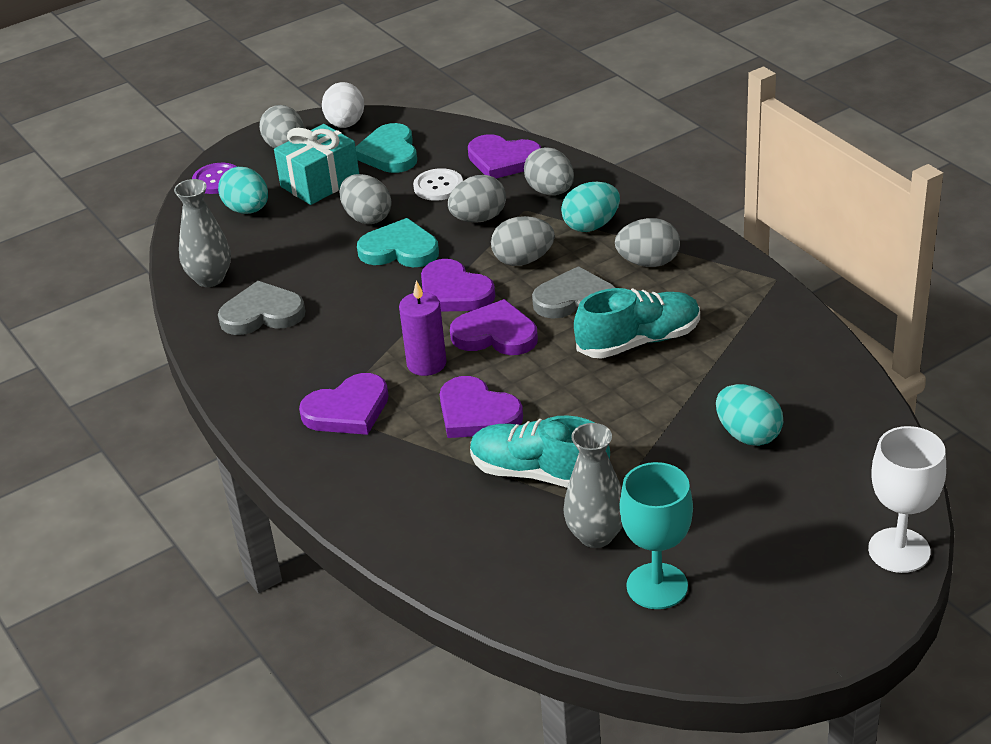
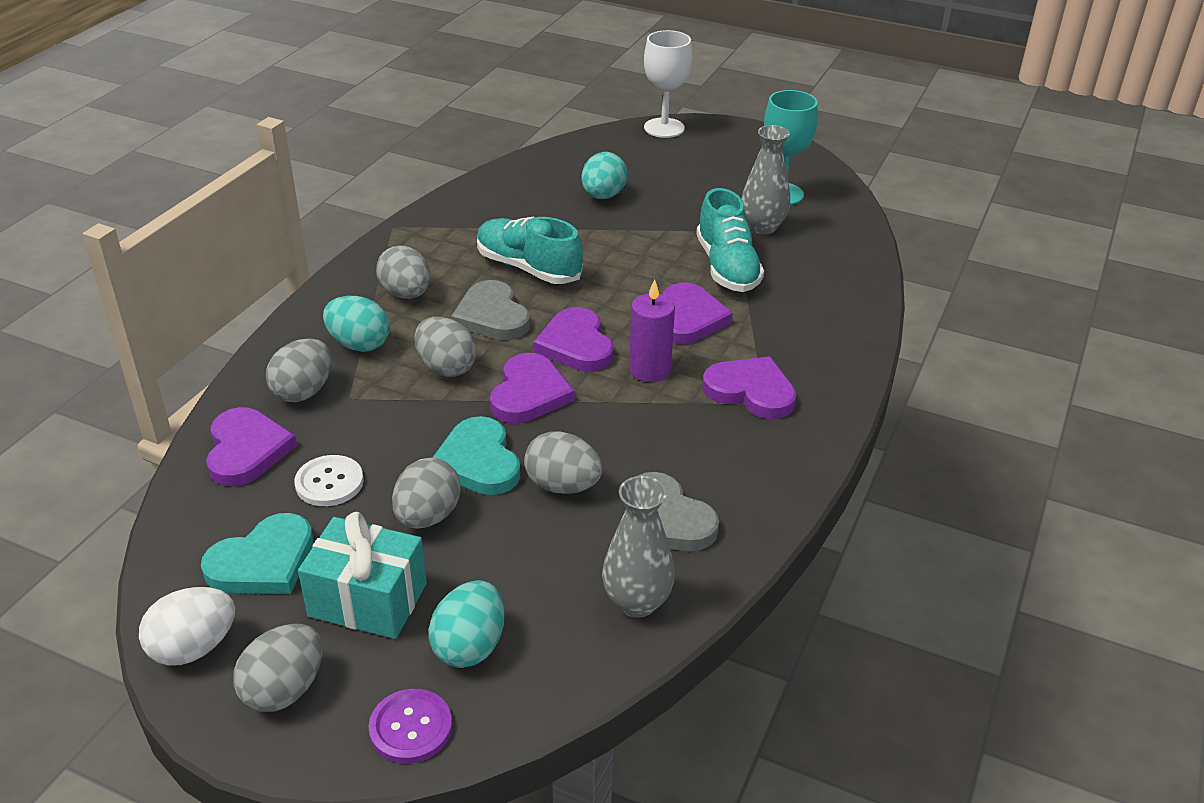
camera: 125 degrees left, 0 degrees up
(478, 219) = (384, 425): grey egg -> grey egg (562, 486)

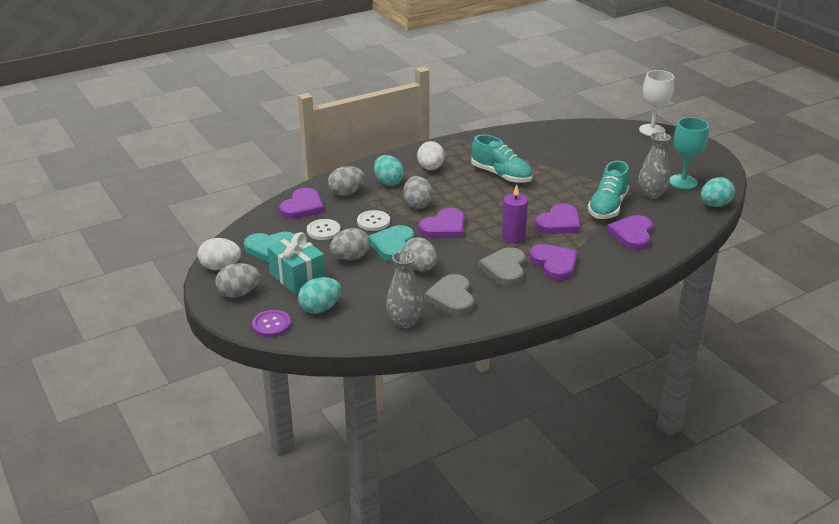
camera: 35 degrees right, 5 degrees down
(403, 429) = (373, 222): none -> white button
(406, 294) = (430, 168): grey egg -> white egg
(492, 316) = (461, 190): grey heart -> grey heart (505, 269)
(528, 268) = (501, 175): turquoise shoe -> turquoise shoe turned 150 degrees clockwise
(576, 345) = (488, 215): purple heart -> purple heart (632, 235)
(603, 196) = (577, 154): turquoise egg -> turquoise egg (714, 205)

